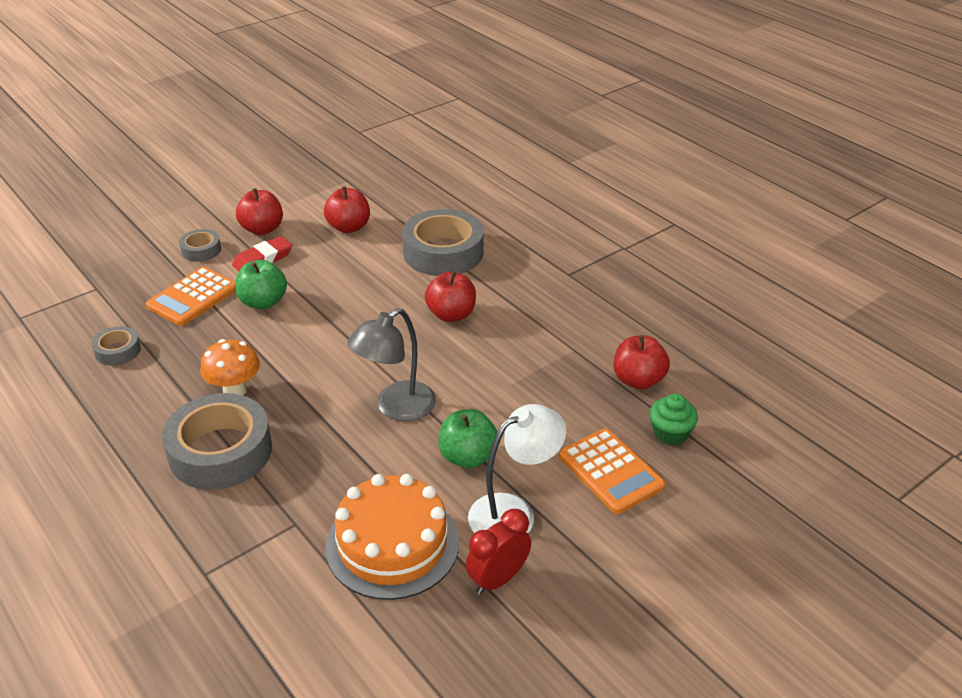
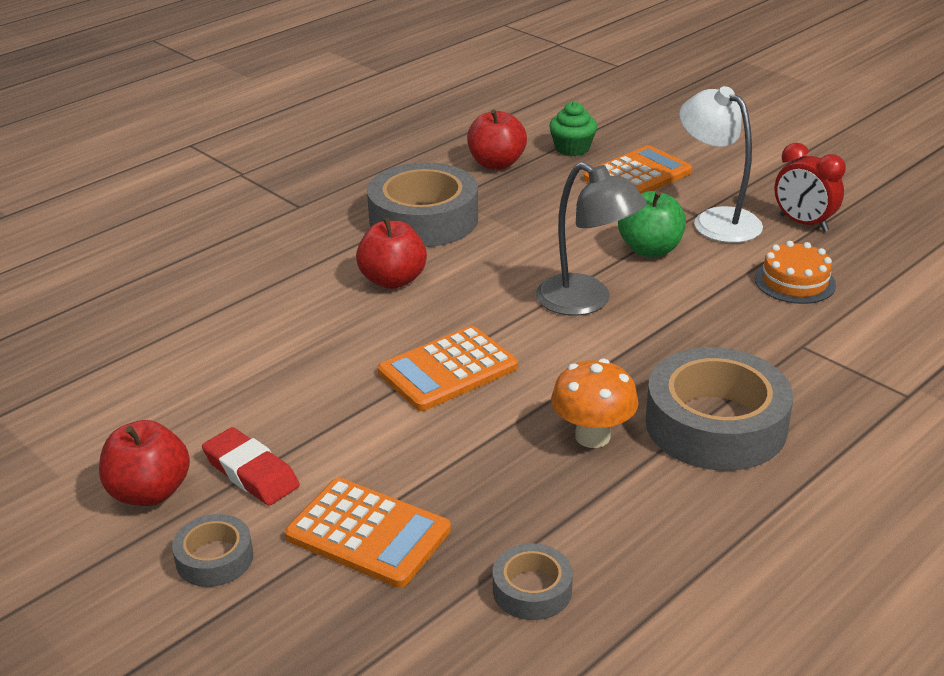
camera: 95 degrees left, 5 degrees down
(263, 302) = (377, 449): green apple -> none
(332, 333) = (448, 370): none -> orange calculator
(349, 227) = (158, 393): red apple -> none
(392, 544) = (795, 282): orange cake -> orange cake, size x0.56
(443, 252) = (242, 299): grey tape -> grey tape (423, 219)

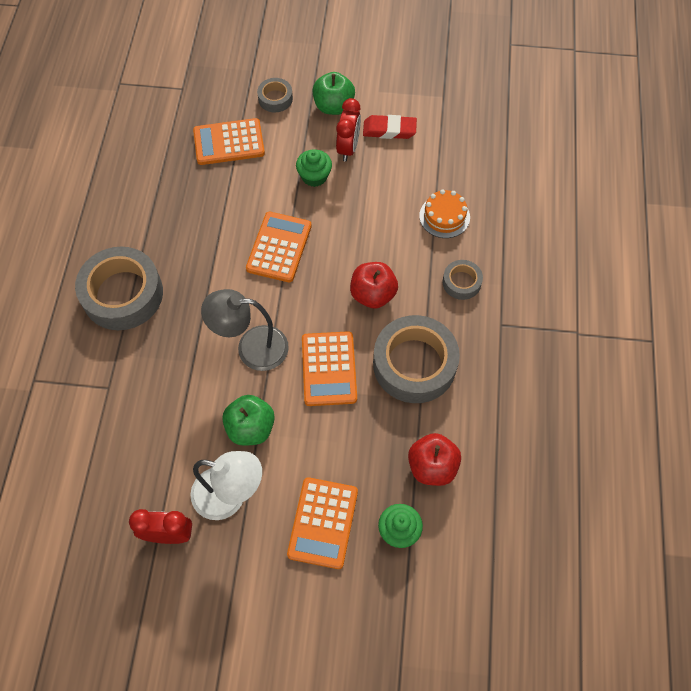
camera: 140 degrees right, 30 degrees up
(149, 492) = (333, 106): red apple -> green apple
(212, 427) = (348, 148): none -> red clock
(251, 472) = (305, 138): red eraser -> red eraser (389, 130)
(303, 419) = (314, 176): none -> green cupcake
(516, 252) = (329, 369): none -> orange calculator
(532, 590) = (144, 158): grey tape -> grey tape (461, 282)
(592, 436) = (176, 249): orange mushroom -> none
(795, 282) = (141, 453): orange cake -> orange cake (444, 216)

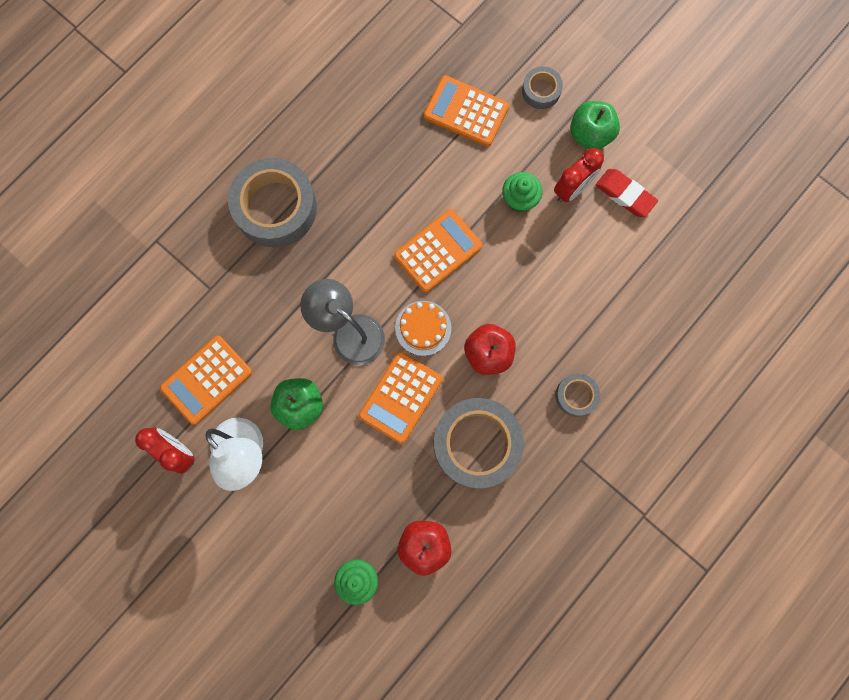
camera: 35 degrees right, 15 degrees up
(323, 523) = (302, 528): orange calculator -> orange calculator (207, 380)
(444, 216) = (610, 319): orange cake -> orange cake (423, 328)

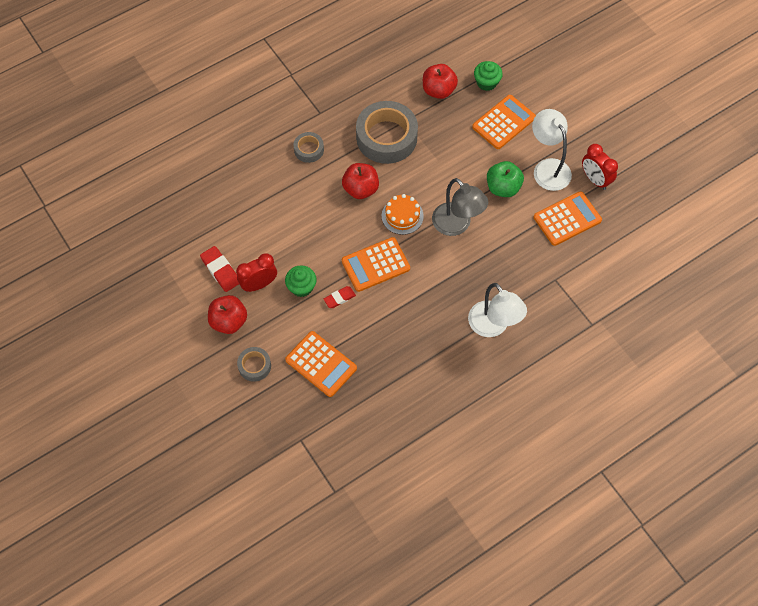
camera: 165 degrees left, 15 degrees down
(275, 207) = (493, 326): grey tape -> white lamp
(401, 397) = (430, 176): orange calculator -> orange calculator (503, 122)
(469, 196) = (339, 298): none -> red eraser
(590, 134) = (229, 321): green apple -> red apple

